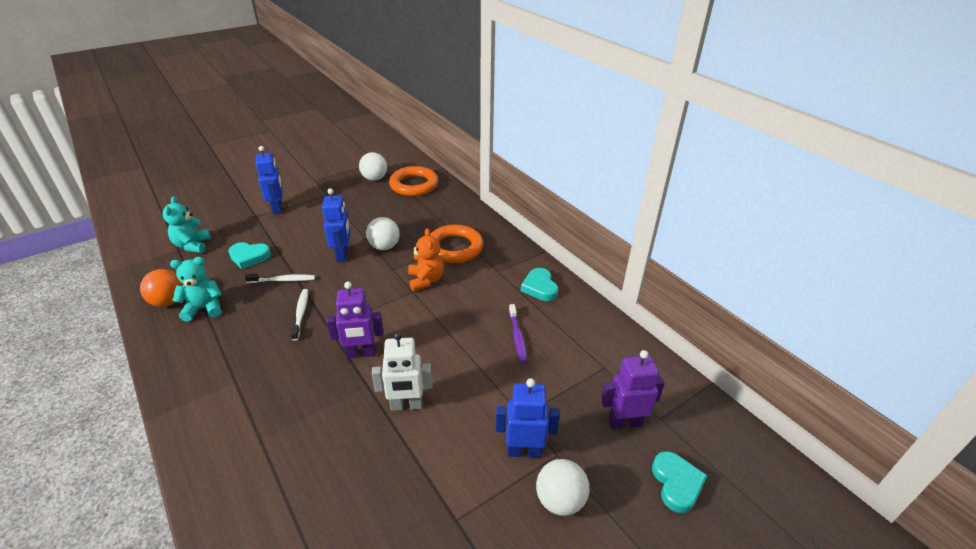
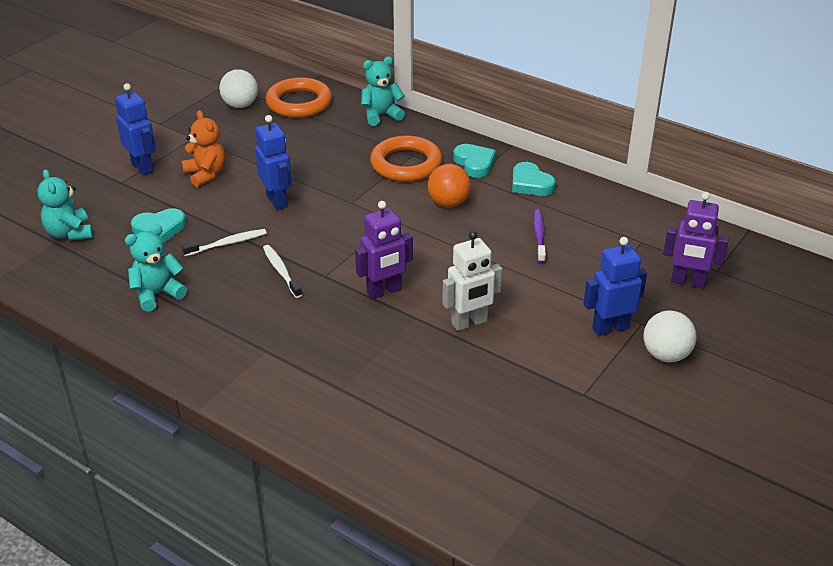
camera: 20 degrees left, 0 degrees up
(168, 301) = (104, 298): orange ball -> orange ball (448, 203)
(384, 247) = (320, 181): white ball -> none
(426, 280) = (399, 205): orange teddy bear -> orange teddy bear (206, 174)
(463, 206) = (381, 115): none -> turquoise teddy bear
(517, 337) = (539, 236): purple toothbrush -> purple toothbrush turned 150 degrees counterclockwise
(624, 422) = (688, 282): purple robot -> purple robot turned 135 degrees counterclockwise
(676, 483) = (758, 315): turquoise heart -> turquoise heart (474, 163)

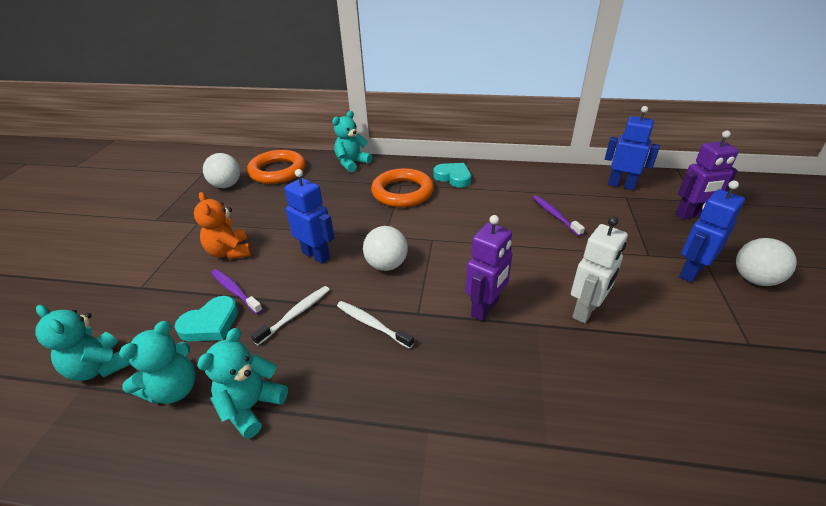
camera: 25 degrees left, 0 degrees up
(112, 265) = (174, 389): none -> turquoise teddy bear
(142, 167) = (158, 265): blue robot -> blue robot (621, 185)
(191, 209) = (235, 291): none -> purple toothbrush
(206, 174) = (230, 252): orange teddy bear -> orange teddy bear turned 150 degrees counterclockwise
(331, 229) = (386, 265): none -> white ball
(448, 203) = (463, 212): orange ball -> none
(530, 184) = (507, 180): turquoise heart -> none

